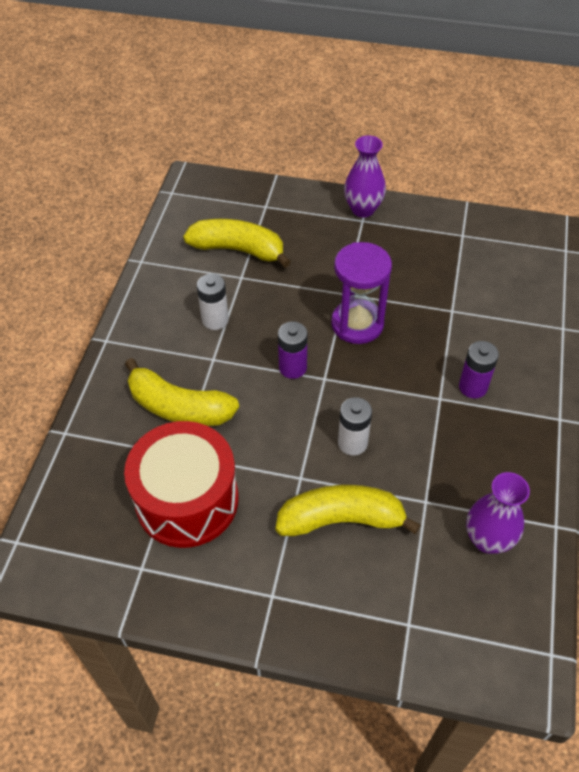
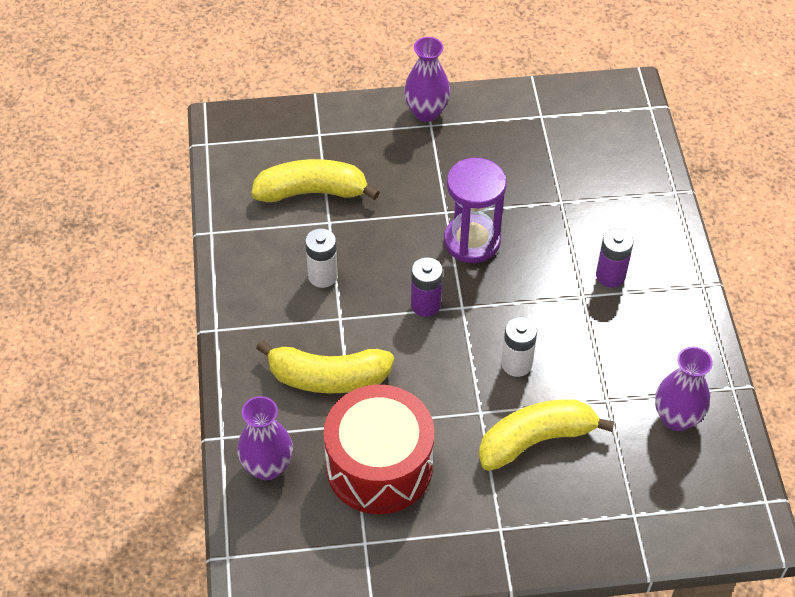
camera: 20 degrees left, 0 degrees up
(90, 470) = (267, 466): none -> purple vase

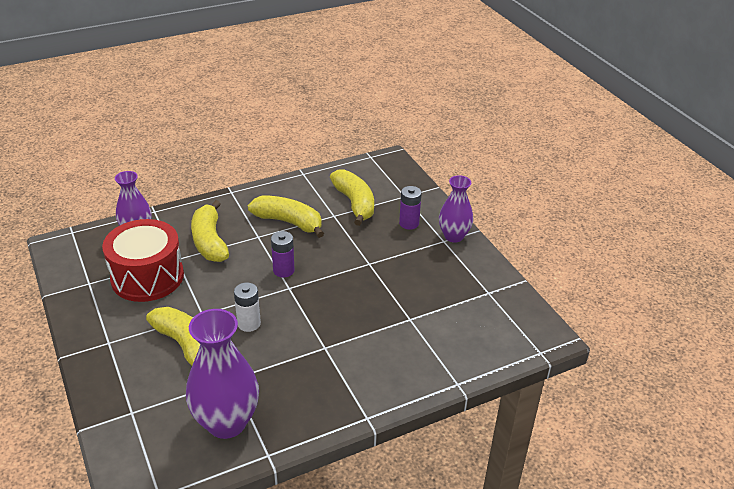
camera: 70 degrees right, 15 degrees down
(322, 276) = (288, 222): white battery -> yellow banana
(472, 241) = (348, 280): purple hourglass -> none
(610, 276) = (350, 359): purple battery -> purple battery (409, 223)
(676, 418) = (226, 422): purple vase -> purple vase, size x1.60

